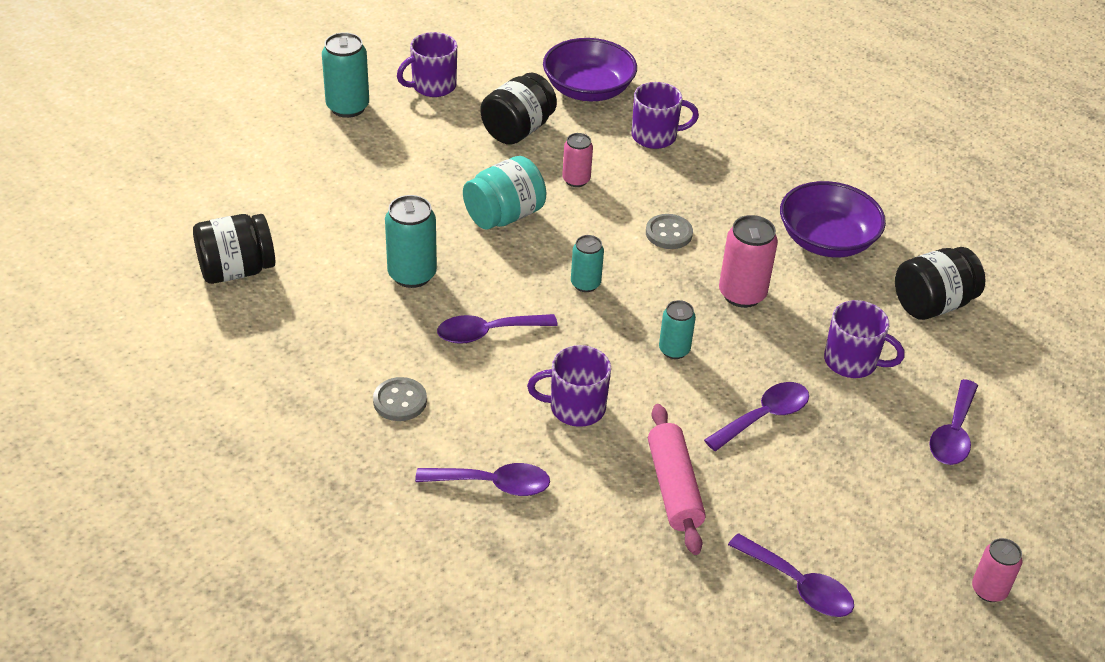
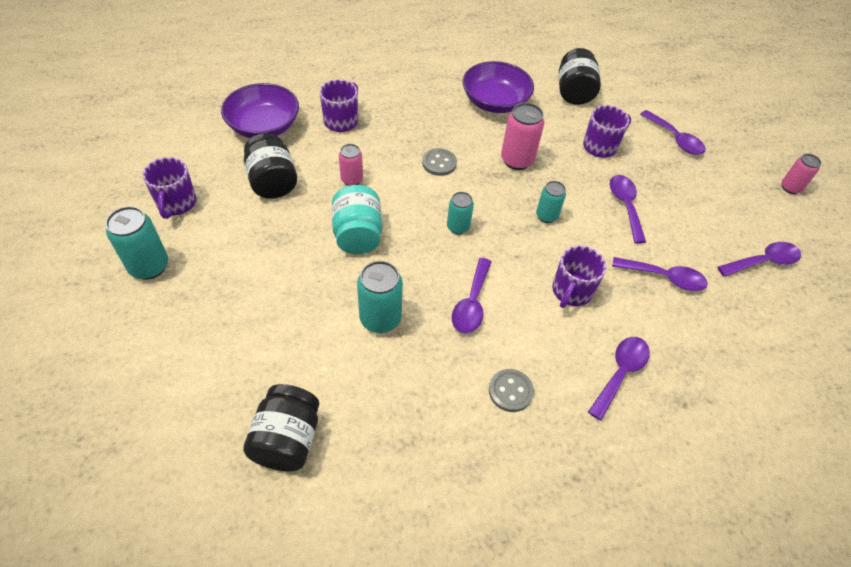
camera: 60 degrees left, 10 degrees up
(674, 487) = (664, 277): pink rolling pin -> purple spoon

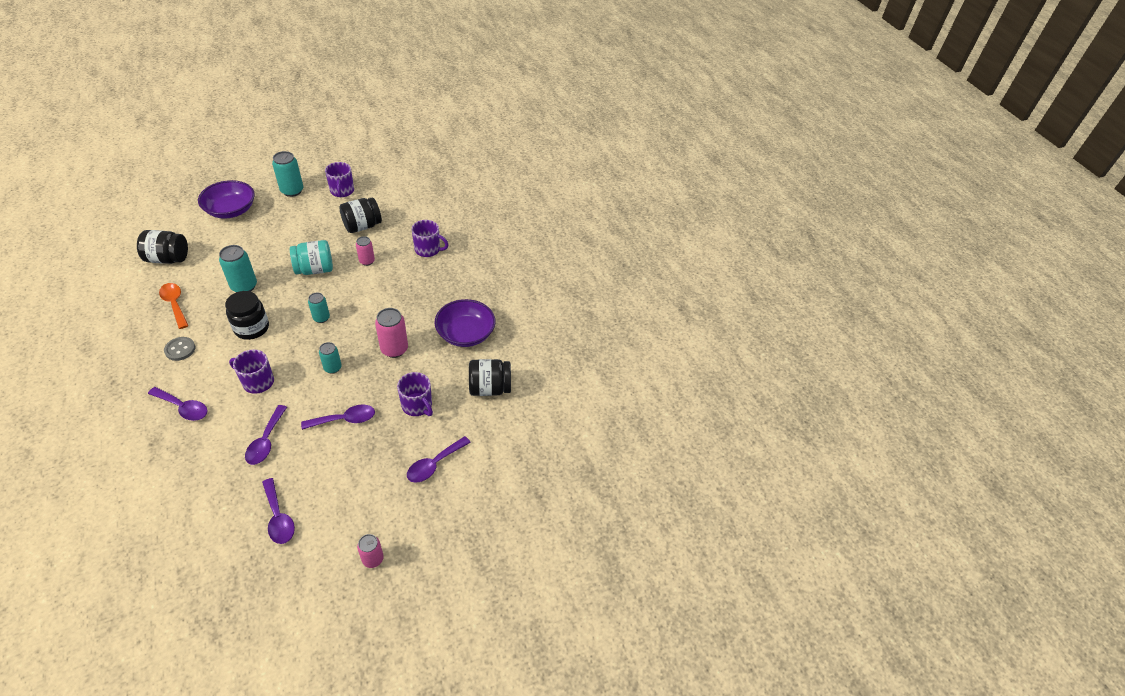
camera: 80 degrees right, 5 degrees down
(176, 203) = (342, 191): purple mug -> purple mug turned 90 degrees counterclockwise
(264, 126) = (417, 214): purple bowl -> purple bowl (231, 210)
(408, 412) = (175, 304): none -> orange spoon
(439, 163) = (387, 304): grey button -> none
(471, 303) = (252, 328): purple spoon -> black jar

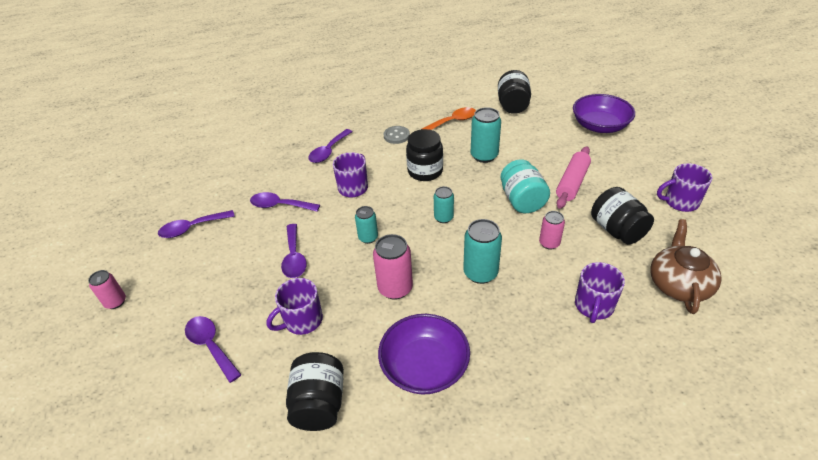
camera: 100 degrees right, 5 degrees down
(292, 191) = (656, 161): turquoise can -> turquoise can (480, 273)
(302, 239) = (572, 183): none -> pink rolling pin
(416, 211) = (678, 284): none -> brown teapot

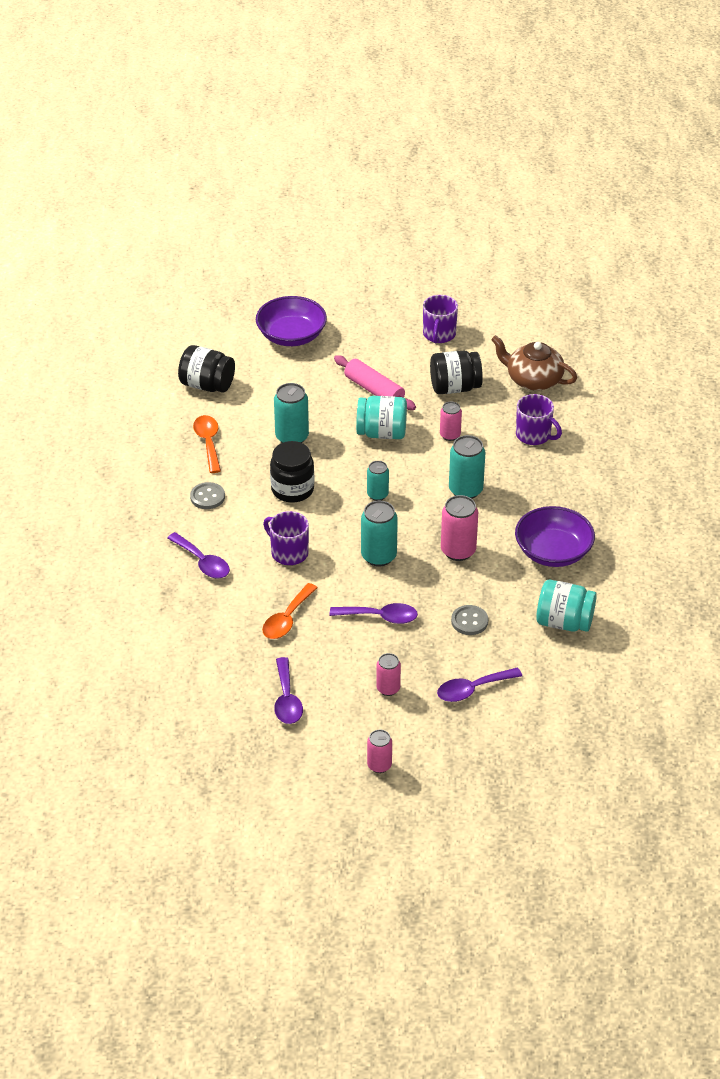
camera: 75 degrees left, 0 degrees up
(208, 284) = (388, 688): none -> pink can
(280, 205) = (287, 619): purple spoon -> orange spoon
(302, 320) = (469, 621): purple mug -> grey button
(319, 403) = (564, 622): black jar -> turquoise jar
(368, 237) = (379, 556): turquoise can -> turquoise can, size x1.60

